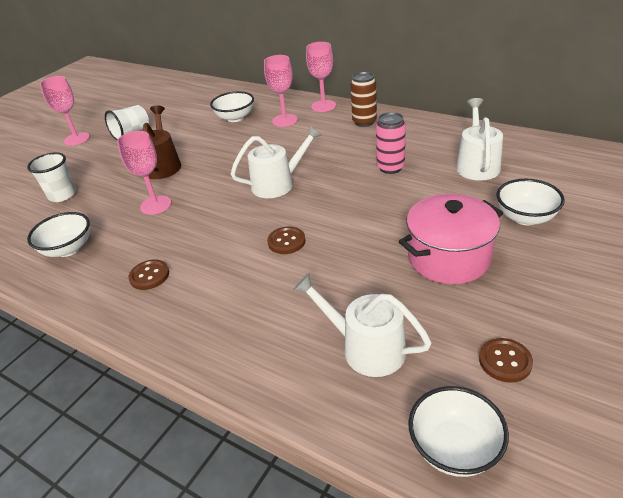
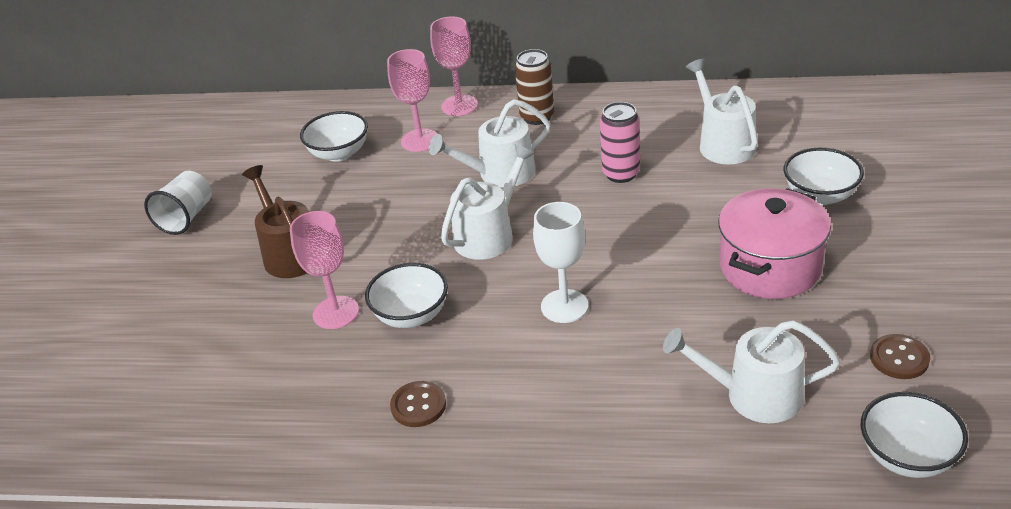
camera: 25 degrees left, 0 degrees up
(62, 195) = (166, 341): white cup -> none
(68, 249) = (259, 411): white bowl -> white bowl (411, 315)
(76, 139) = (96, 250): pink goblet -> none
(286, 241) = (564, 306): brown button -> white goblet
(314, 149) = (500, 173): none -> white watering can

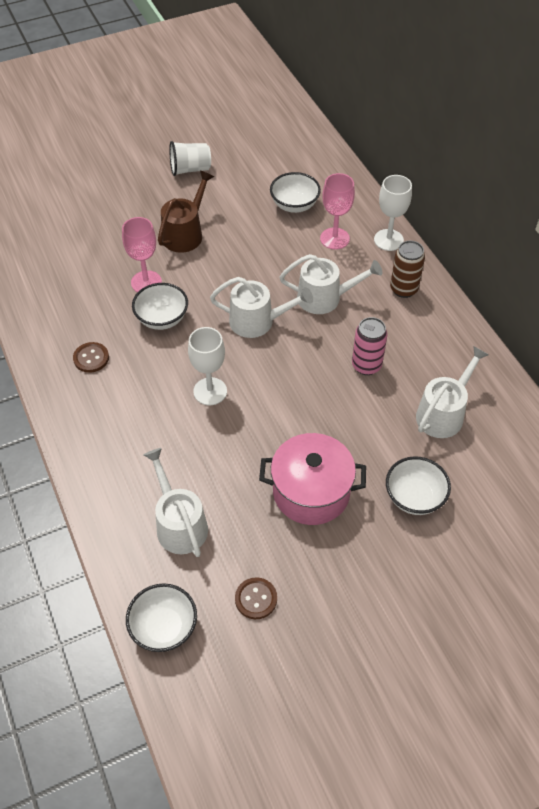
camera: 55 degrees right, 15 degrees up
(459, 105) = (388, 240): pink goblet -> white goblet
(500, 173) = (325, 298): white watering can -> white watering can turned 150 degrees clockwise

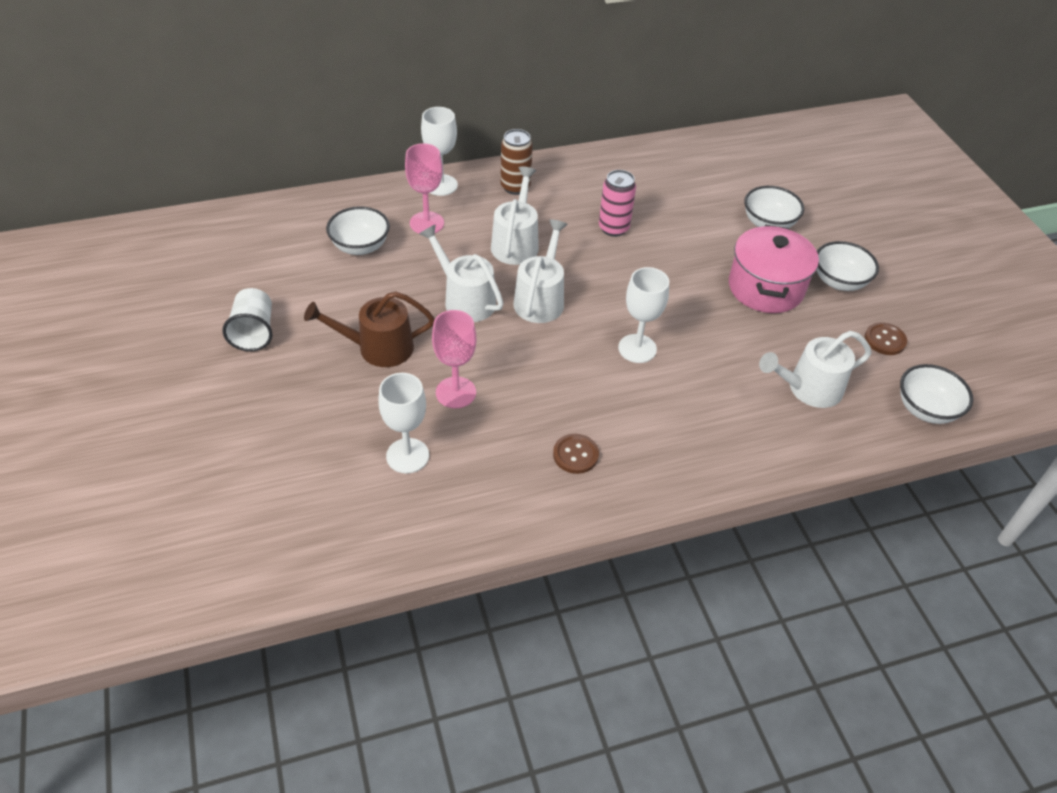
camera: 85 degrees left, 5 degrees down
(85, 265) = (407, 456): none -> white goblet
(162, 319) = (521, 381): white bowl -> white bowl (839, 281)
(185, 234) = (378, 348): brown watering can -> brown watering can turned 45 degrees counterclockwise
(443, 413) = (676, 190): white watering can -> white watering can (465, 299)

